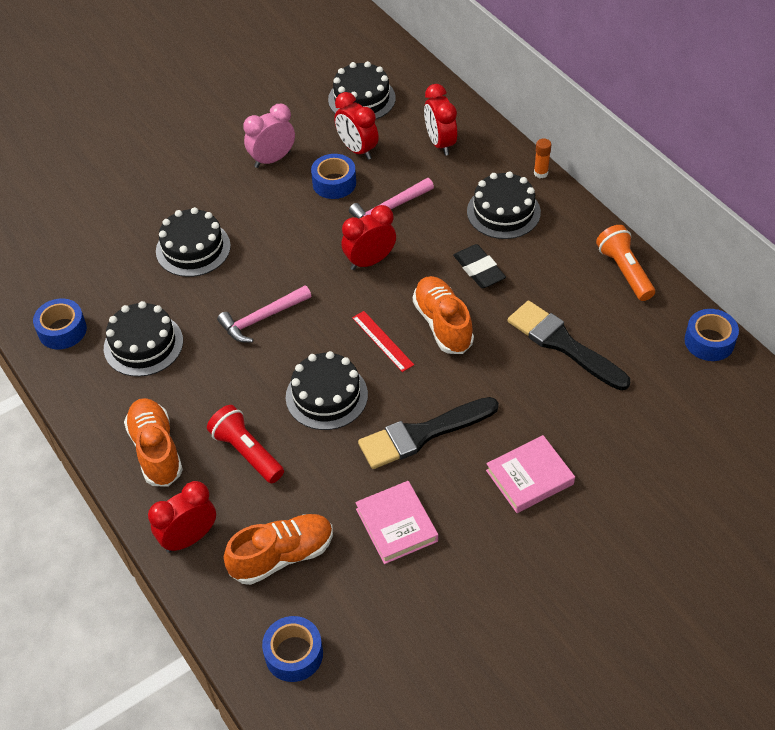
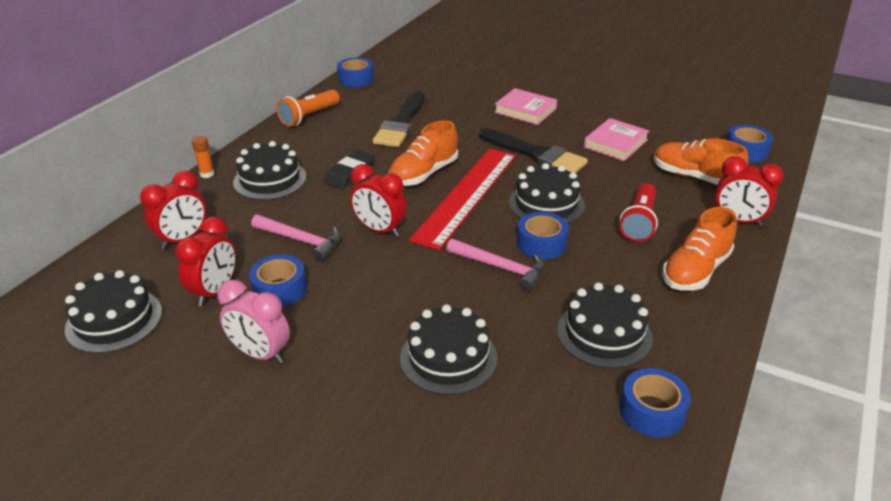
camera: 120 degrees left, 15 degrees down
(271, 361) = (541, 244): none -> blue tape
(382, 341) = (466, 195): red ruler -> red ruler, size x2.30

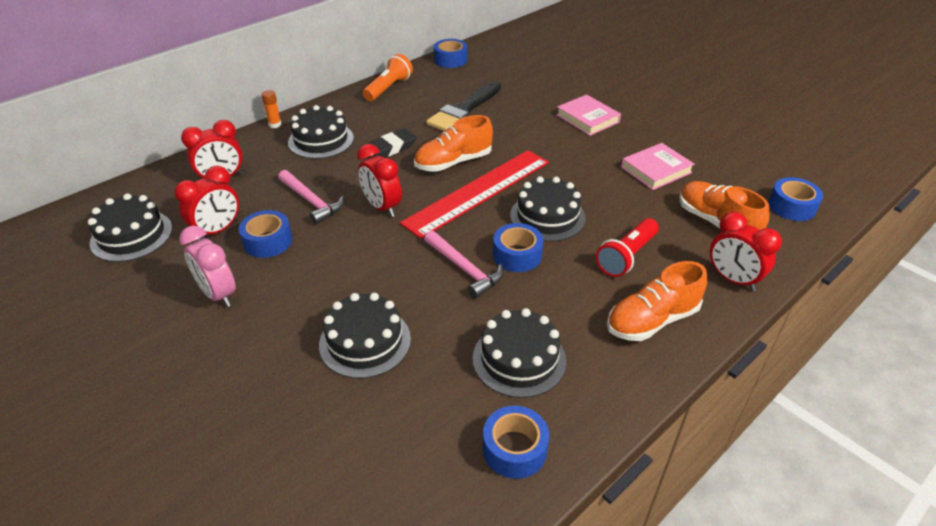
camera: 20 degrees right, 5 degrees up
(309, 116) = (388, 88): orange flashlight -> orange flashlight turned 150 degrees clockwise
(535, 154) = (569, 164): black brush -> none

